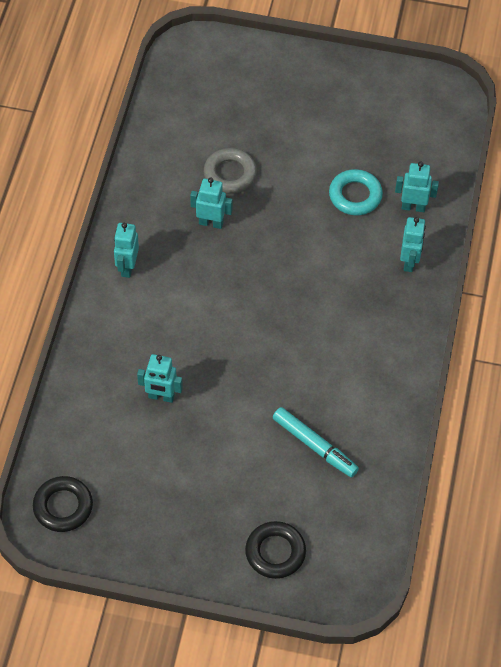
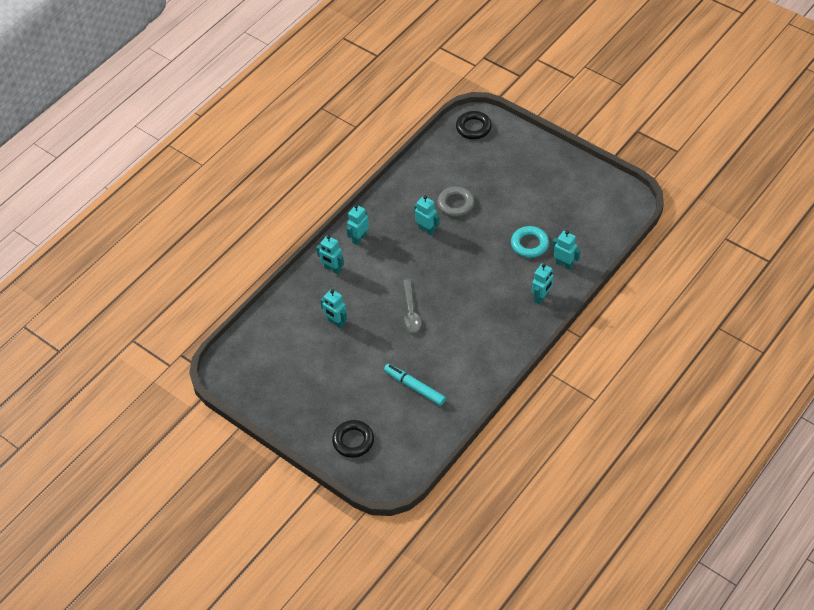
camera: 30 degrees right, 5 degrees down
(63, 506) = (241, 365): black ring -> black ring (473, 128)
(115, 323) = (332, 269): none -> turquoise robot
(252, 344) = (410, 312): none -> grey spoon
(314, 446) = (414, 387): turquoise marker -> turquoise marker turned 150 degrees clockwise

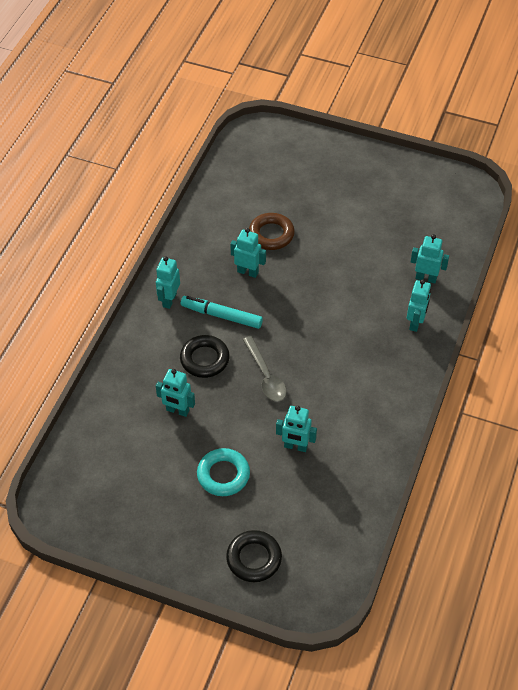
camera: 20 degrees left, 0 degrees up
(332, 269) = (149, 345): turquoise robot -> turquoise robot (295, 446)
(414, 387) = (305, 469): turquoise marker -> turquoise marker (221, 316)
(455, 204) = (271, 234): grey ring -> brown ring
(473, 128) = (258, 142): black ring -> black ring (204, 359)
(529, 244) = (376, 263): turquoise ring -> turquoise ring (223, 475)

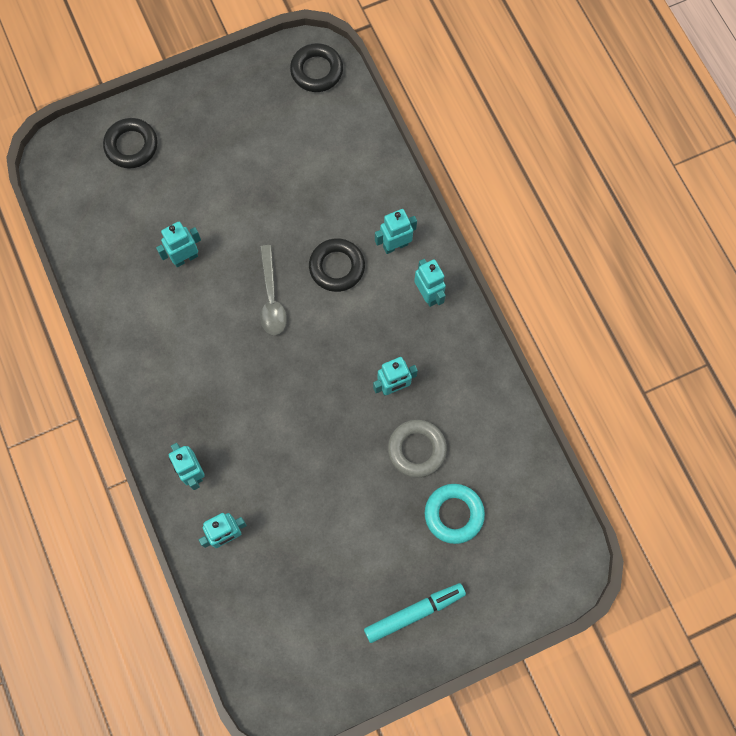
camera: 135 degrees right, 20 degrees up
(65, 495) = (316, 71): none -> black ring
(177, 411) = (309, 204): turquoise robot -> turquoise robot (395, 245)
(221, 316) = (367, 320): turquoise marker -> turquoise marker (414, 613)
(223, 475) = (218, 186): turquoise ring -> turquoise ring (454, 514)
(265, 376) = (271, 298): grey spoon -> grey spoon turned 120 degrees counterclockwise
(271, 234) = (416, 449): brown ring -> grey ring

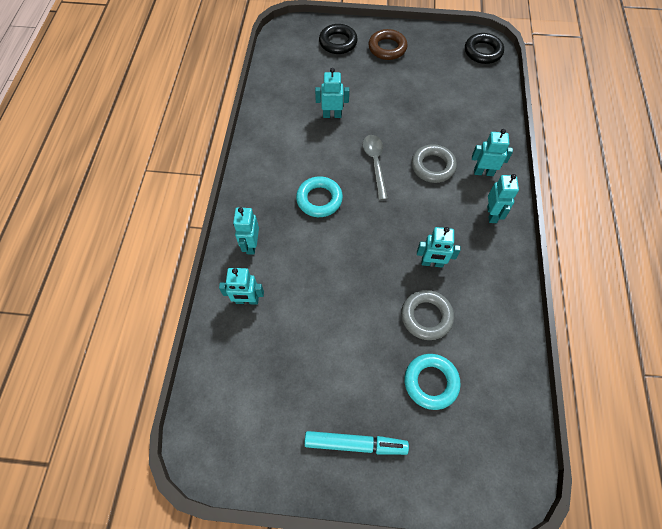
camera: 30 degrees right, 10 degrees down
(198, 123) = (387, 48): none -> brown ring
(234, 377) = (319, 199): none -> turquoise ring
(271, 298) = (375, 164): grey spoon -> grey spoon turned 150 degrees clockwise
(337, 267) = (433, 166): black ring -> grey ring

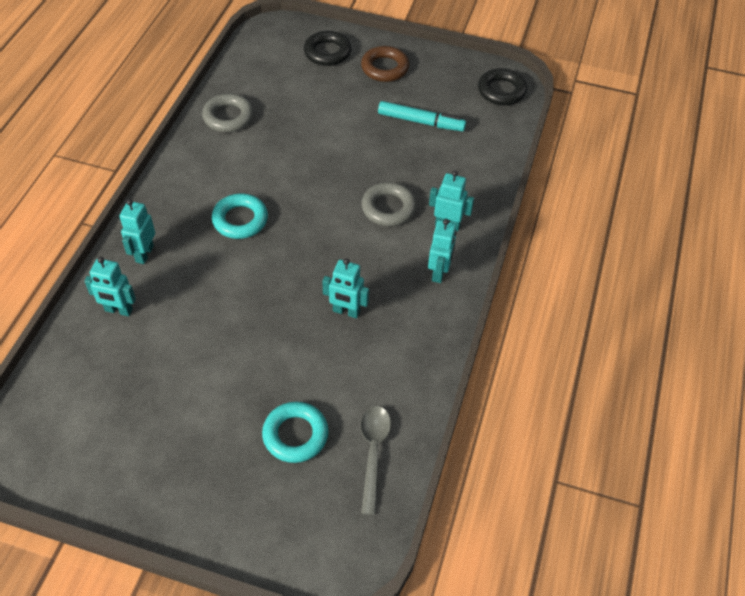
camera: 10 degrees right, 10 degrees down
(332, 115) = (289, 131): turquoise robot -> none
(355, 444) = (185, 479): turquoise marker -> turquoise marker (421, 122)
(375, 164) = (320, 193): grey spoon -> grey spoon (373, 453)
(426, 316) = (317, 366): grey ring -> grey ring (228, 117)

